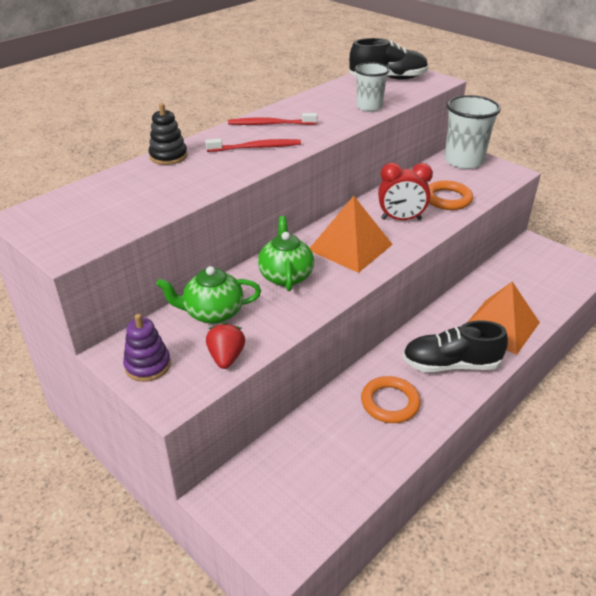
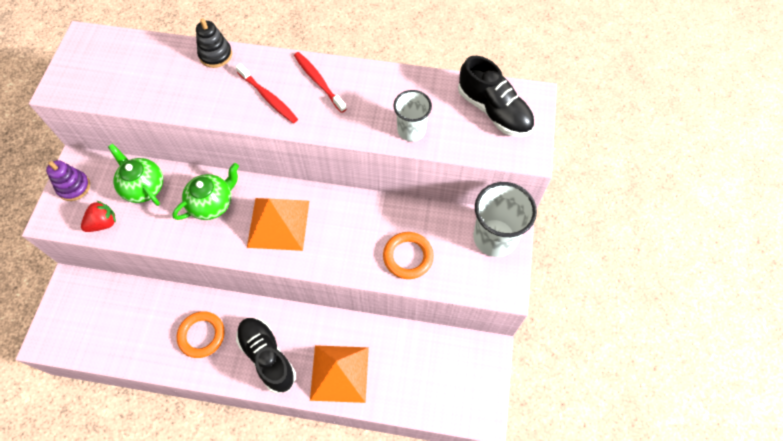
camera: 55 degrees right, 25 degrees up
(401, 219) = (346, 238): red clock -> none

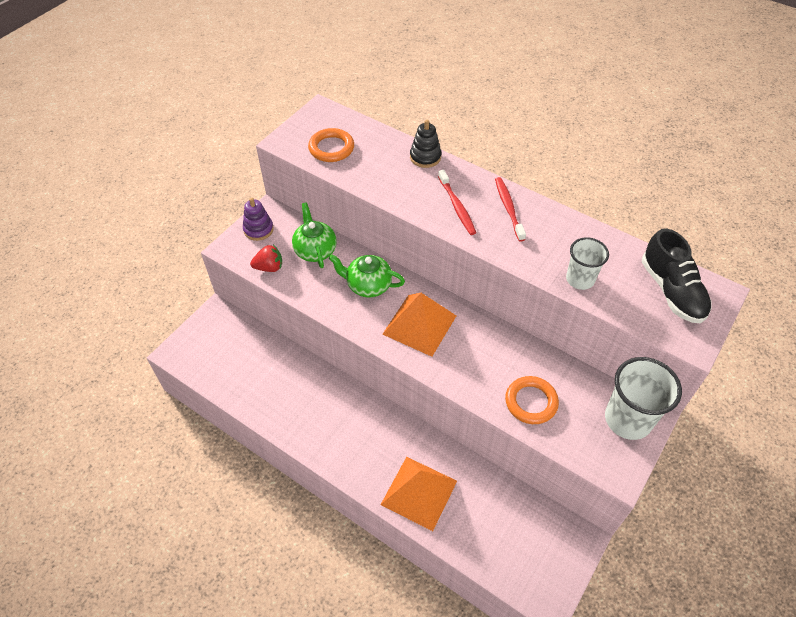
camera: 25 degrees right, 10 degrees down
(201, 335) = (307, 403): orange ring -> orange ring (331, 148)
(212, 203) = (368, 285): green teapot -> green teapot turned 150 degrees counterclockwise
(267, 357) = (358, 447): black shoe -> none

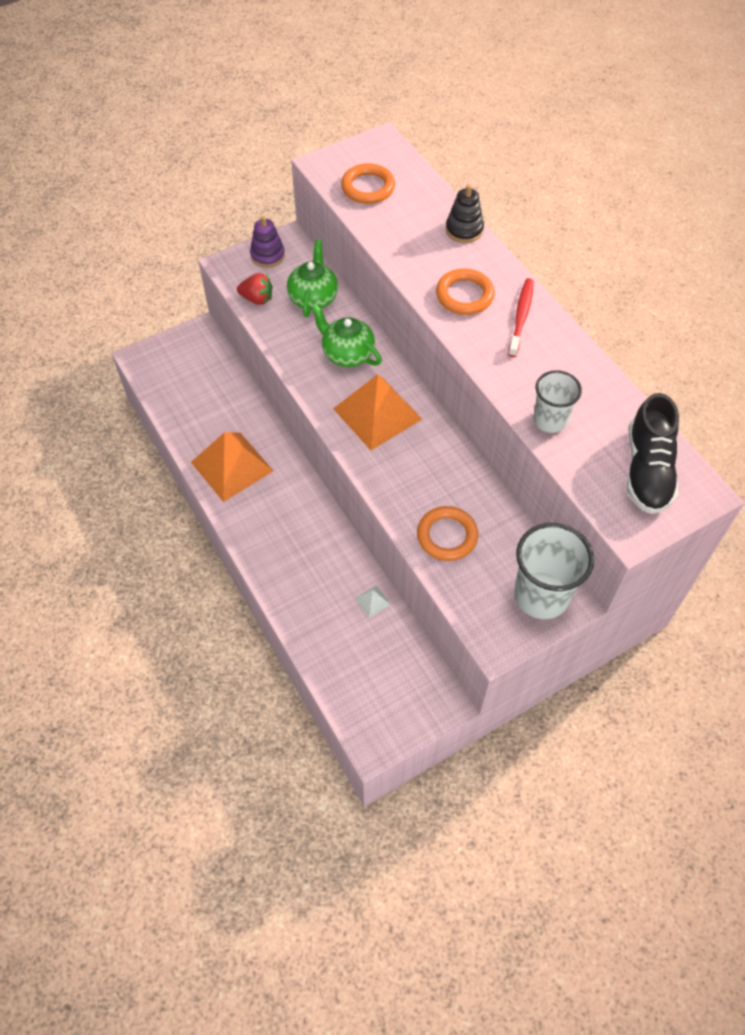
camera: 25 degrees right, 5 degrees up
(419, 492) = (304, 588): orange pyramid -> orange pyramid (232, 466)
(457, 206) = (464, 295): red toothbrush -> orange ring
(479, 479) = (372, 601): none -> white pyramid

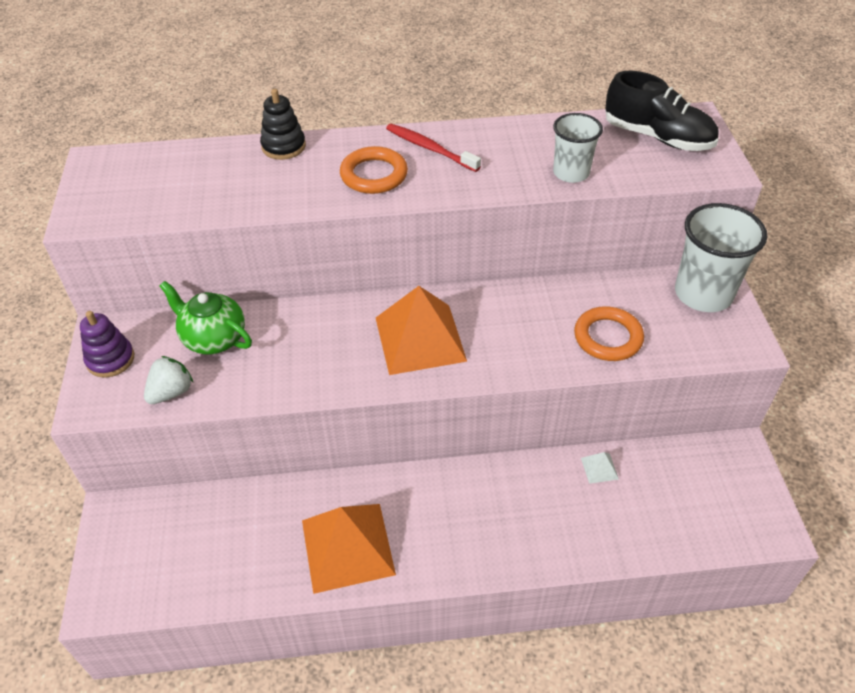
camera: 65 degrees left, 10 degrees down
(257, 299) = (171, 392): red strawberry -> white strawberry
(347, 354) = (319, 336): green teapot -> none
(368, 187) = (155, 193): orange ring -> none

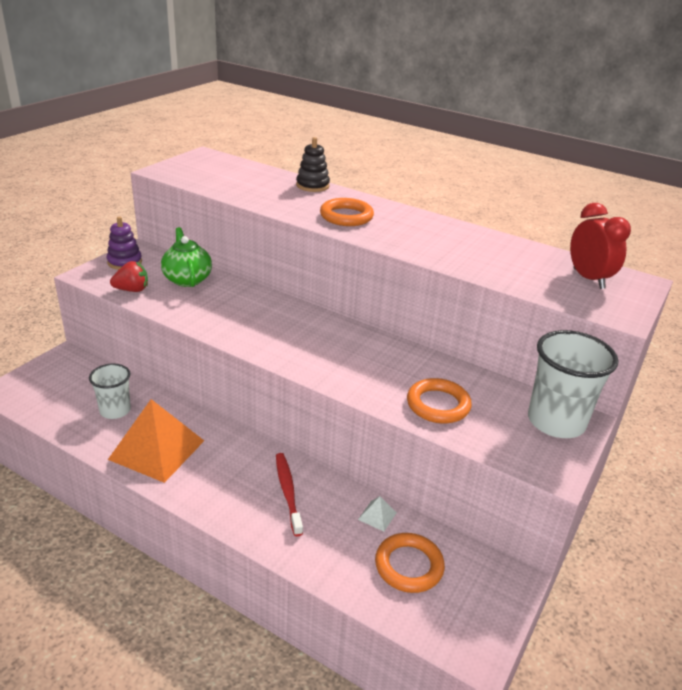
camera: 35 degrees right, 15 degrees down
(171, 392) = (132, 290): white strawberry -> red strawberry
(420, 339) = (304, 338): orange pyramid -> none
(430, 148) = (402, 220): red toothbrush -> red toothbrush (288, 492)
(571, 173) = (485, 268): white cup -> white cup (115, 410)
(657, 137) = (588, 279): black shoe -> red clock
(666, 496) = (409, 566): none -> orange ring

